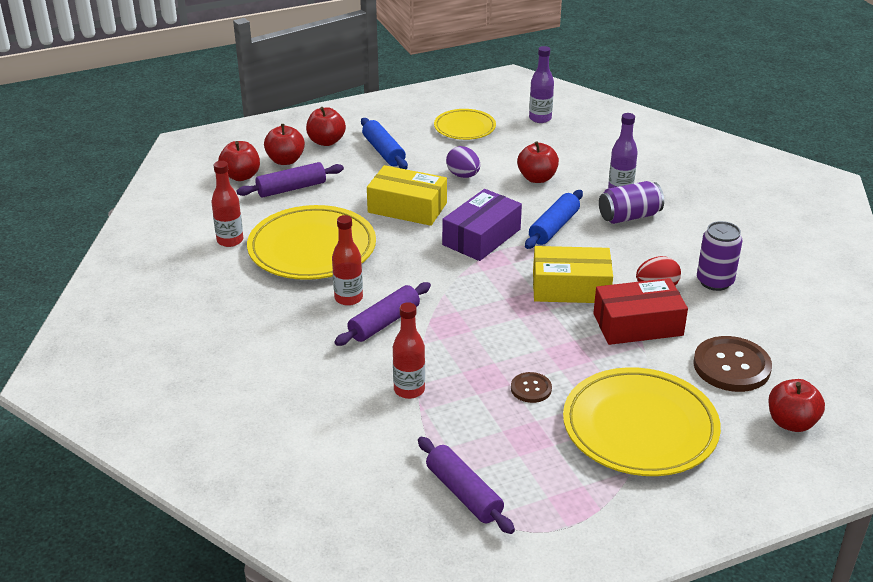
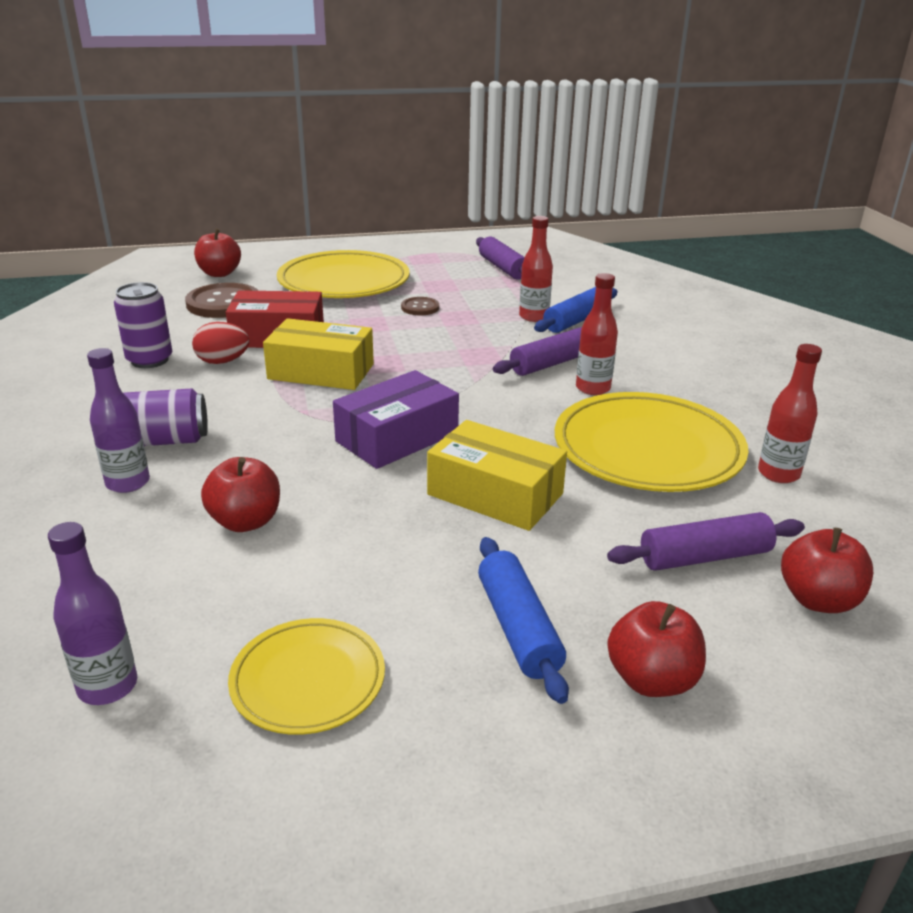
camera: 170 degrees left, 5 degrees down
(285, 160) = (736, 631): red apple -> none
(463, 175) = (375, 544): purple egg -> none
(554, 227) = (285, 438): blue rolling pin -> blue rolling pin (576, 321)

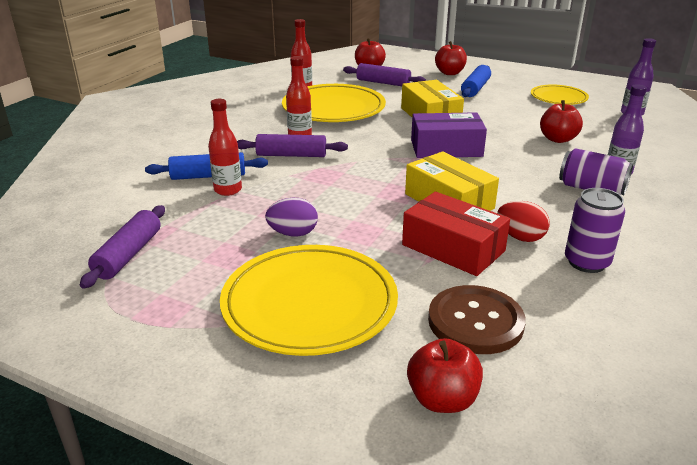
camera: 140 degrees left, 0 degrees up
(420, 307) = (293, 233): brown button -> purple egg

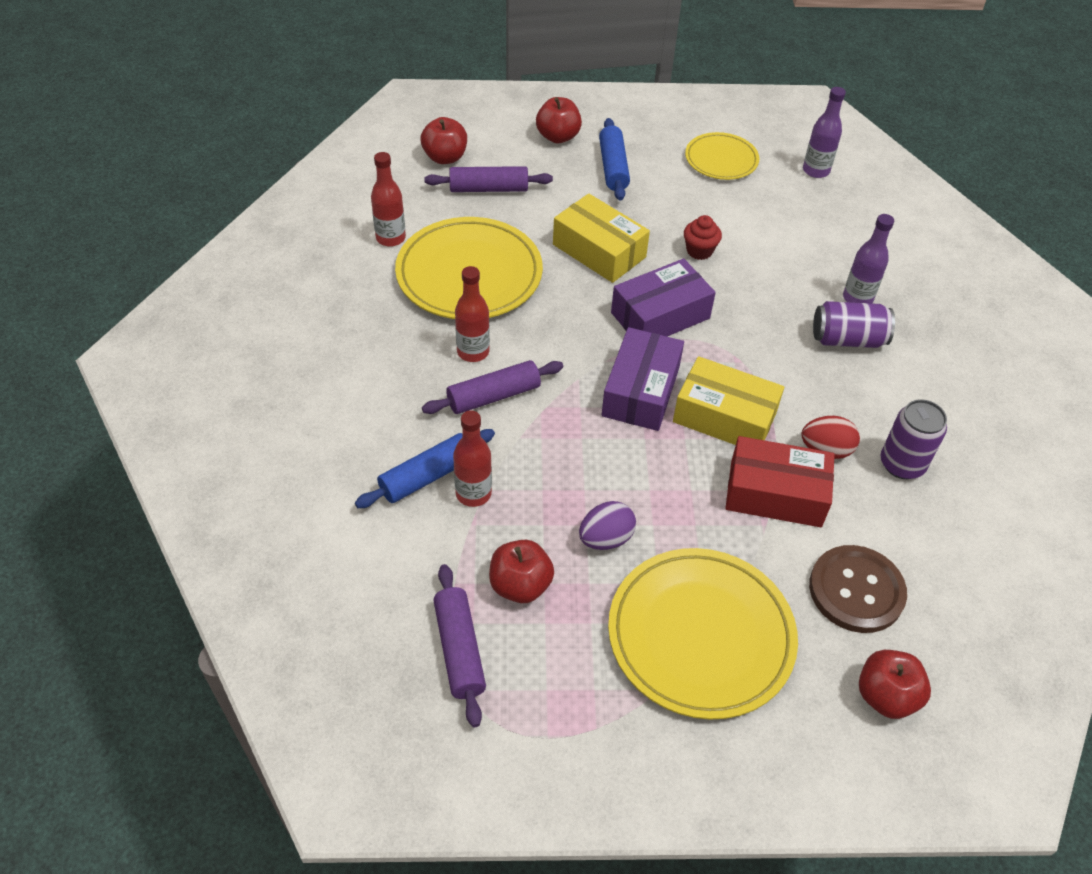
camera: 30 degrees left, 20 degrees up
(396, 175) = (641, 391): none -> purple box
(504, 129) = (699, 251): none -> red cupcake
(558, 139) = (767, 253): red apple -> red apple (520, 585)

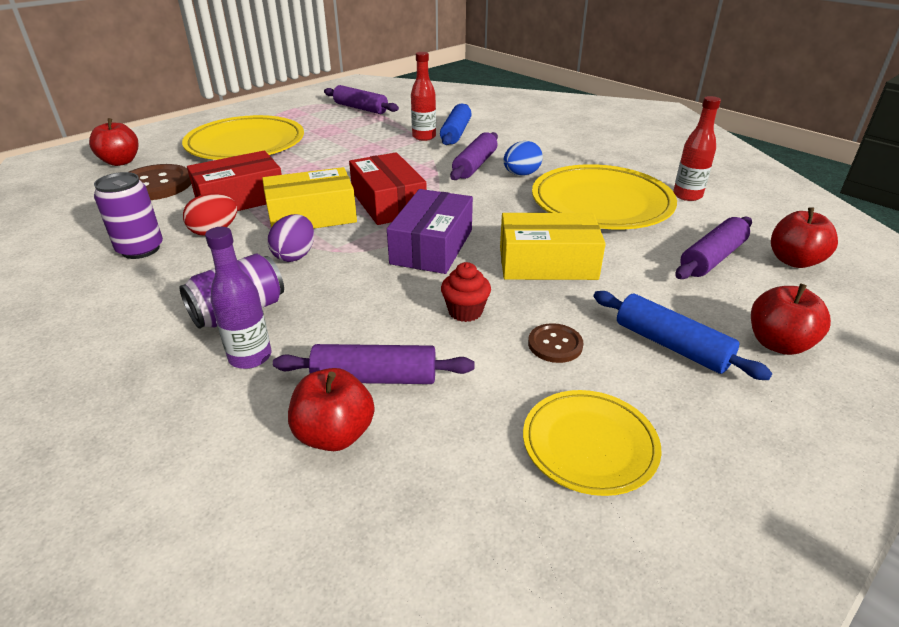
camera: 140 degrees right, 15 degrees down
(473, 352) = (521, 174): red bottle -> blue egg
(520, 585) = (357, 126): red apple -> red apple (334, 434)
(605, 539) = (332, 149): purple egg -> purple egg (295, 255)
(641, 391) = (388, 203): purple box -> red box
(673, 203) = (555, 344): none -> brown button
(793, 244) = (375, 378): none -> purple rolling pin
(816, 171) = (447, 529): purple bottle -> none

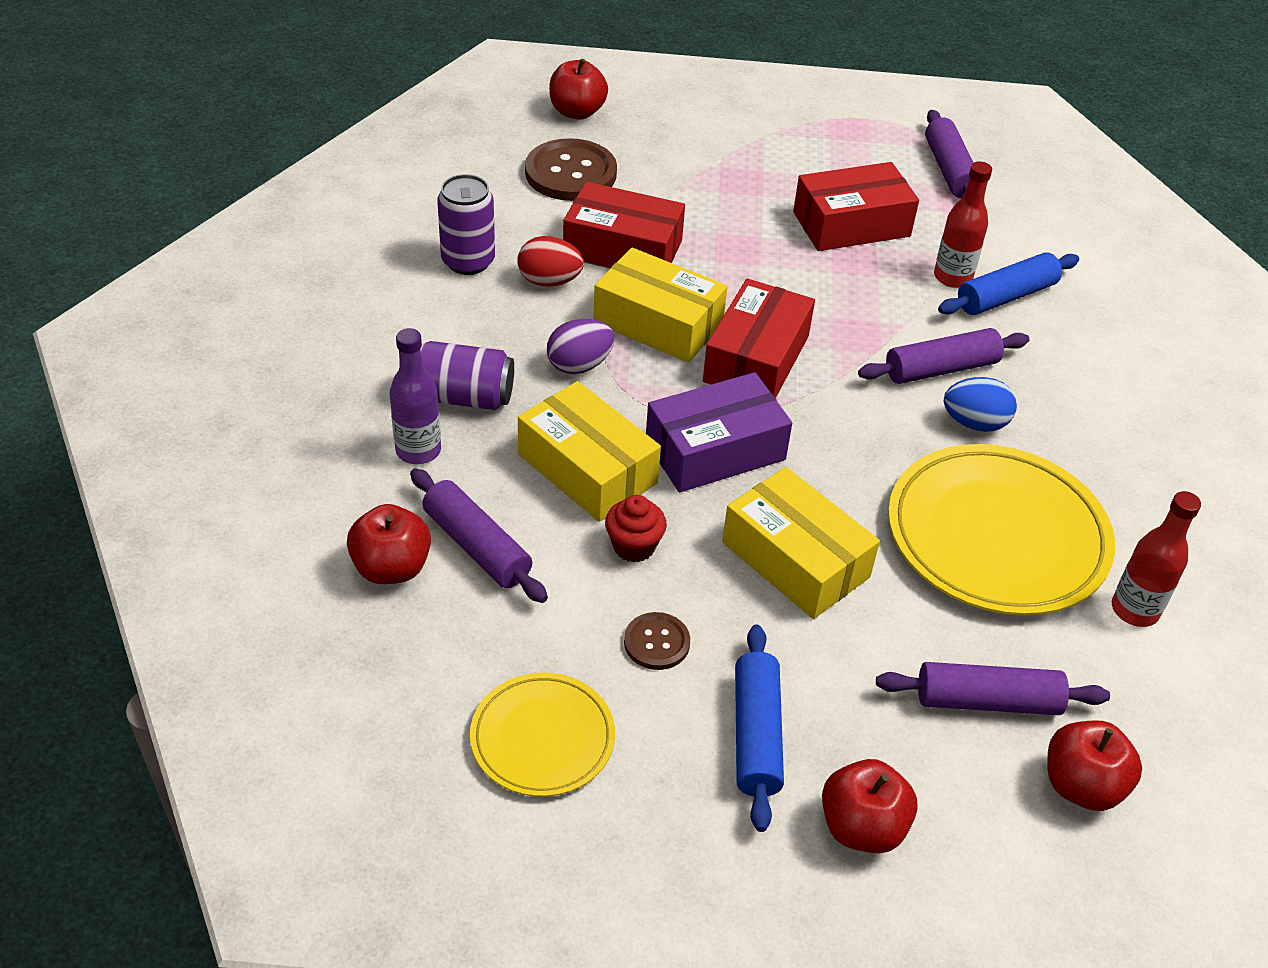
camera: 45 degrees right, 10 degrees up
(246, 144) = (729, 159): yellow plate -> none
(348, 140) = (851, 224): none -> red box
(378, 296) = (587, 469): none -> yellow box

